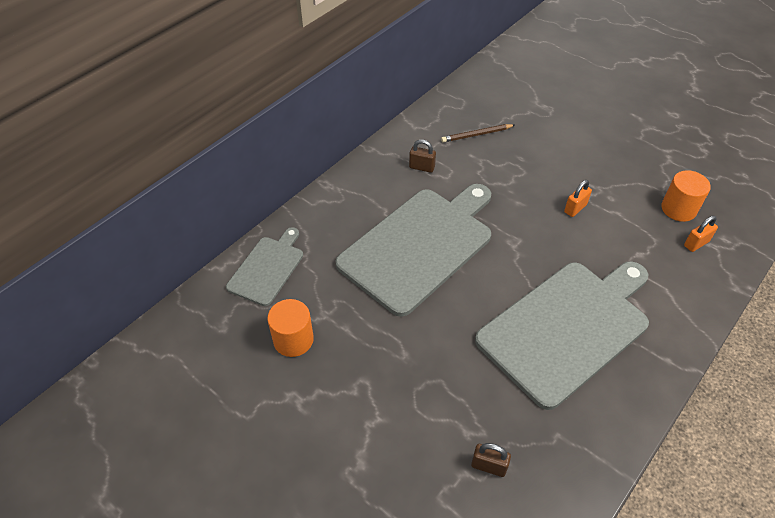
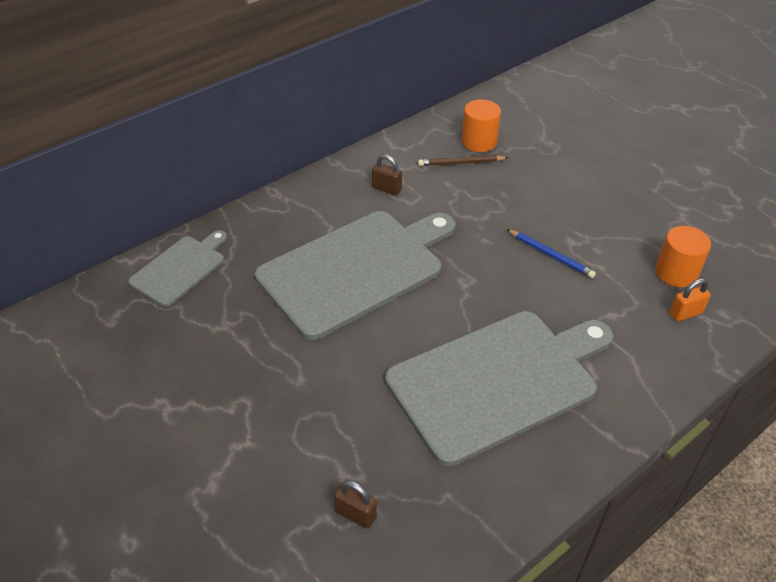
camera: 10 degrees right, 5 degrees down
(293, 339) = (182, 345): orange cylinder -> orange cylinder (479, 141)
(575, 208) = (550, 255): orange padlock -> blue pencil

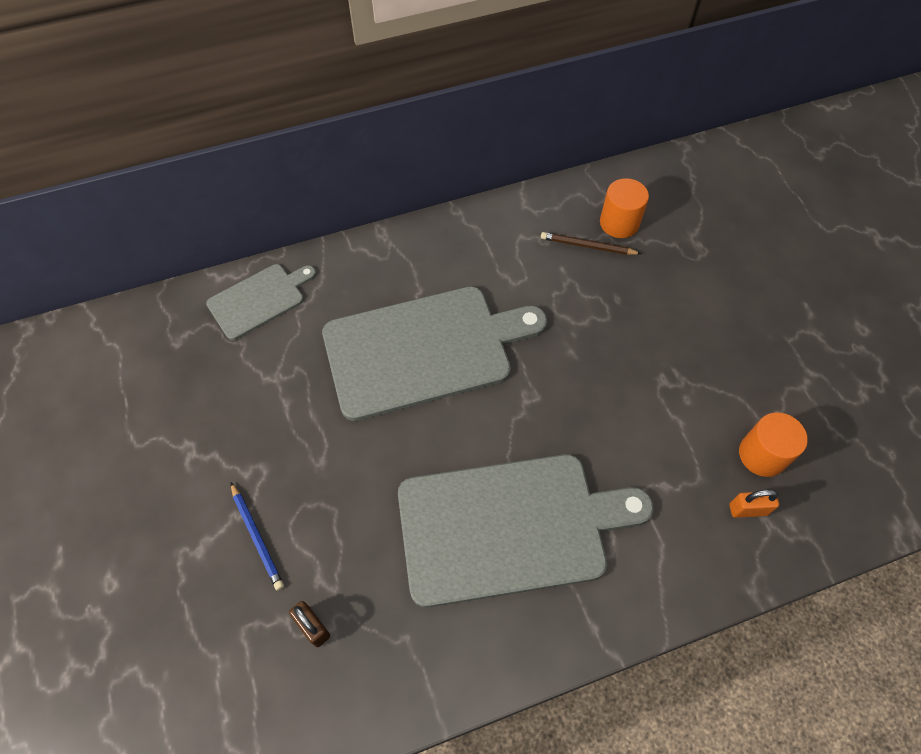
camera: 20 degrees right, 15 degrees up
(386, 189) = (495, 258): brown padlock -> none
(550, 255) = (632, 391): blue pencil -> blue pencil (257, 537)

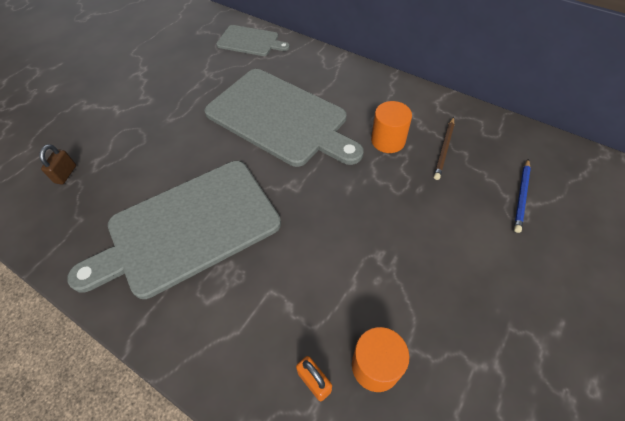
camera: 55 degrees right, 5 degrees down
(257, 537) = (107, 122): blue pencil -> blue pencil (521, 196)
(509, 526) = (188, 228): grey cutting board -> grey cutting board turned 105 degrees clockwise
(588, 246) = (444, 149): brown pencil -> brown pencil turned 135 degrees counterclockwise
(619, 223) = (484, 155): orange cylinder -> orange cylinder (388, 140)

